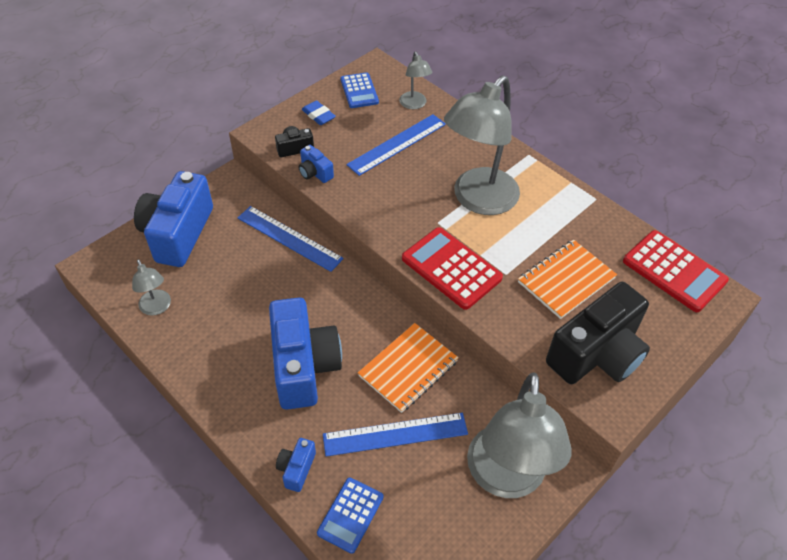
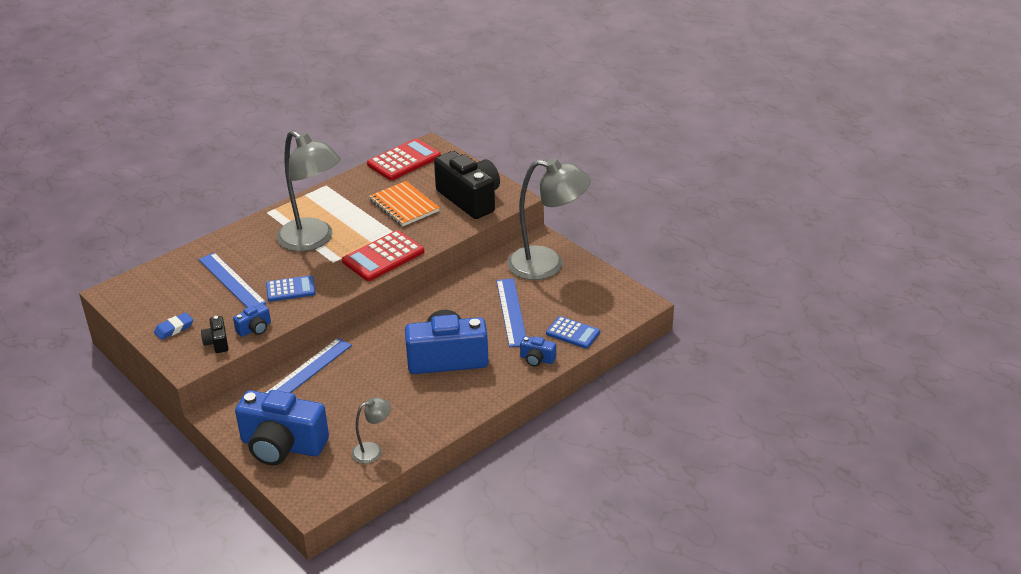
camera: 85 degrees left, 15 degrees down
(359, 91) = (146, 303): blue calculator -> blue calculator (290, 289)
(408, 368) = (456, 305): orange notebook -> none
(414, 104) = (180, 270): grey lamp -> none

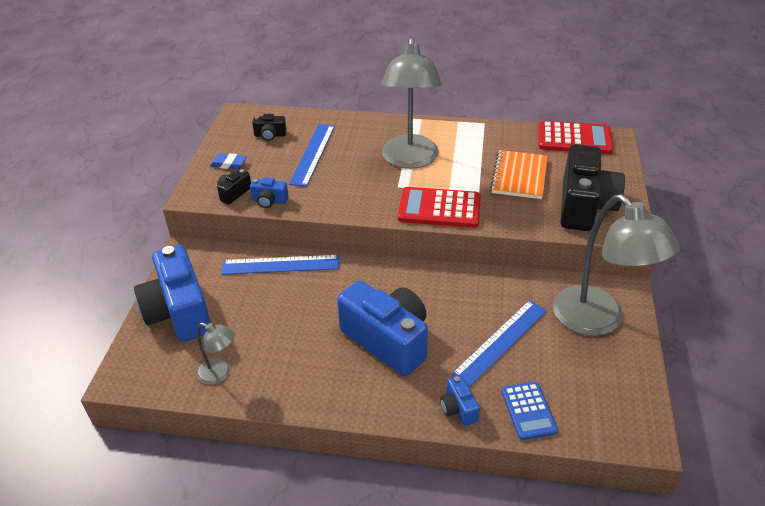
camera: 50 degrees right, 5 degrees up
(171, 290) = (270, 135): none -> black camera
(290, 289) = (337, 187): blue calculator -> none

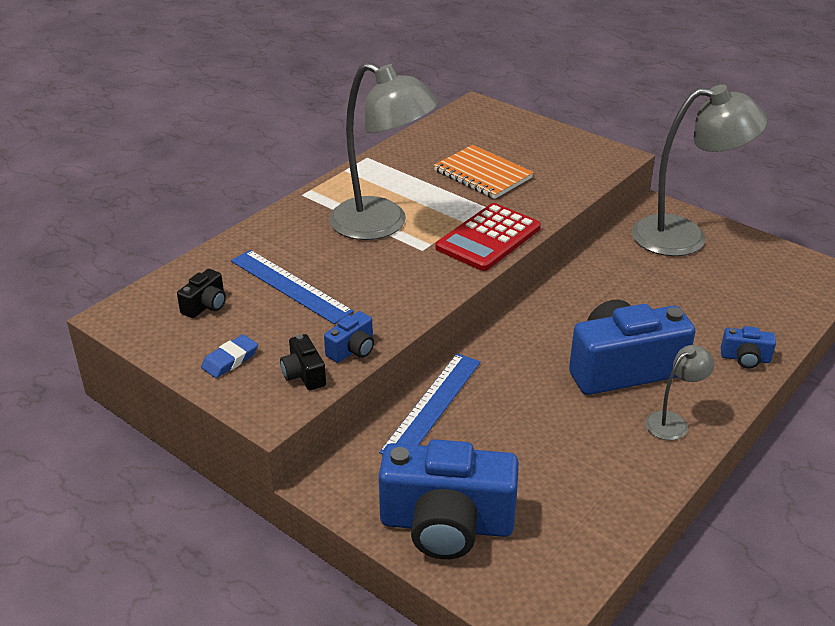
camera: 60 degrees left, 5 degrees down
(220, 374) = (588, 517): grey lamp -> grey lamp (673, 422)
(501, 341) = (674, 299): blue ruler -> none
(528, 411) = (770, 319): blue calculator -> none
(574, 139) = (454, 123): red calculator -> none
(584, 206) = (563, 161): black camera -> none

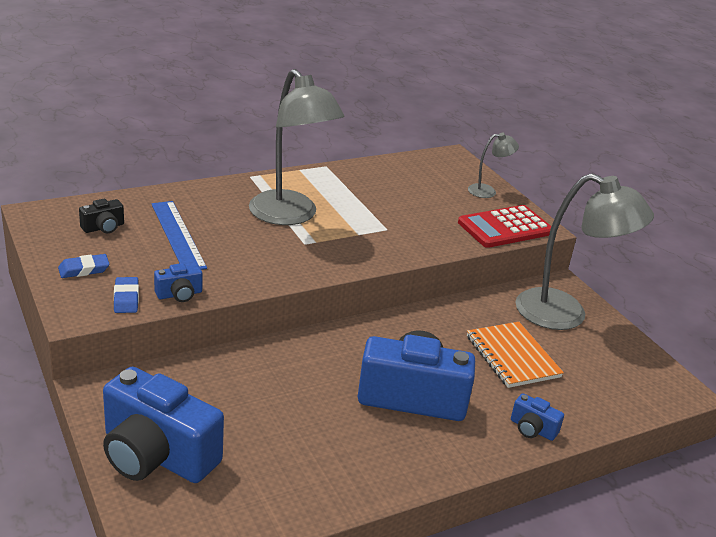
camera: 20 degrees right, 5 degrees down
(304, 374) = (126, 298): black camera -> blue eraser
(432, 405) = (228, 365): blue ruler -> none
(482, 174) = (408, 206): orange notebook -> orange notebook (512, 356)
(488, 238) = (366, 252): red calculator -> red calculator (505, 228)
(673, 422) = (418, 453): grey lamp -> grey lamp (488, 191)

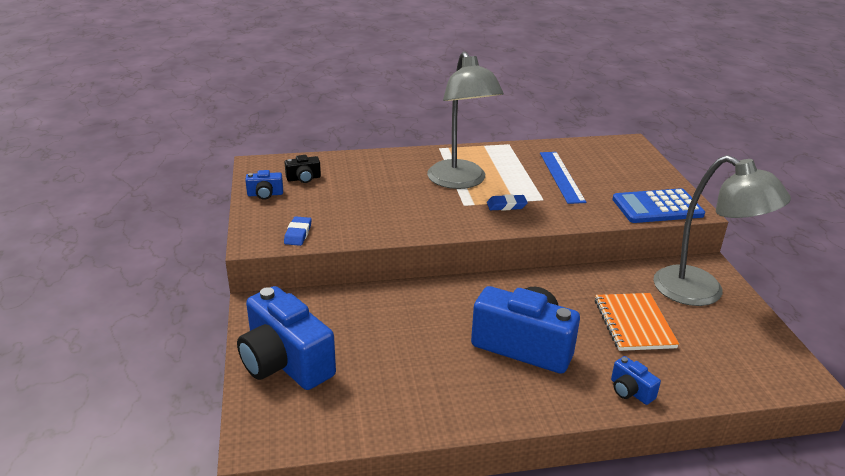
camera: 20 degrees right, 0 degrees up
(84, 269) = (275, 209): blue eraser -> blue eraser (506, 205)
(177, 235) = (359, 189): blue ruler -> blue ruler (561, 176)
(179, 294) = (341, 235): blue camera -> blue camera (265, 194)
(488, 191) = (652, 175): grey lamp -> none
(505, 228) = (657, 207): red calculator -> blue calculator

